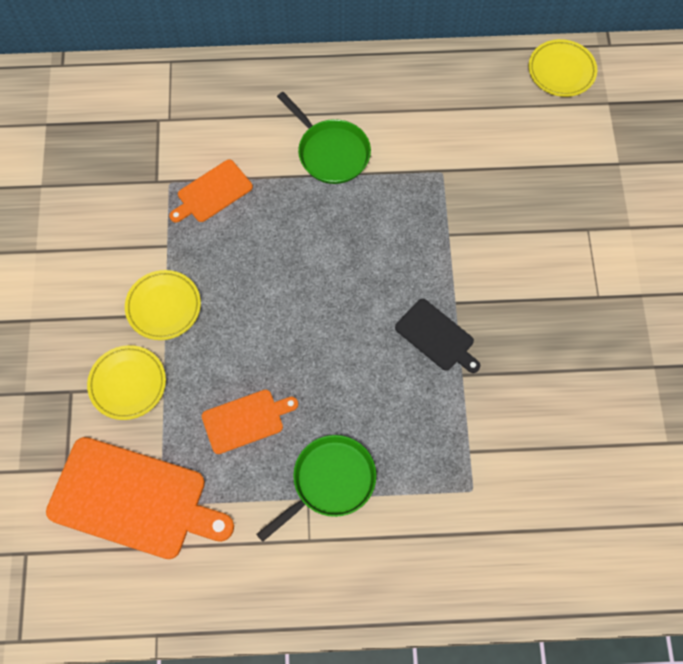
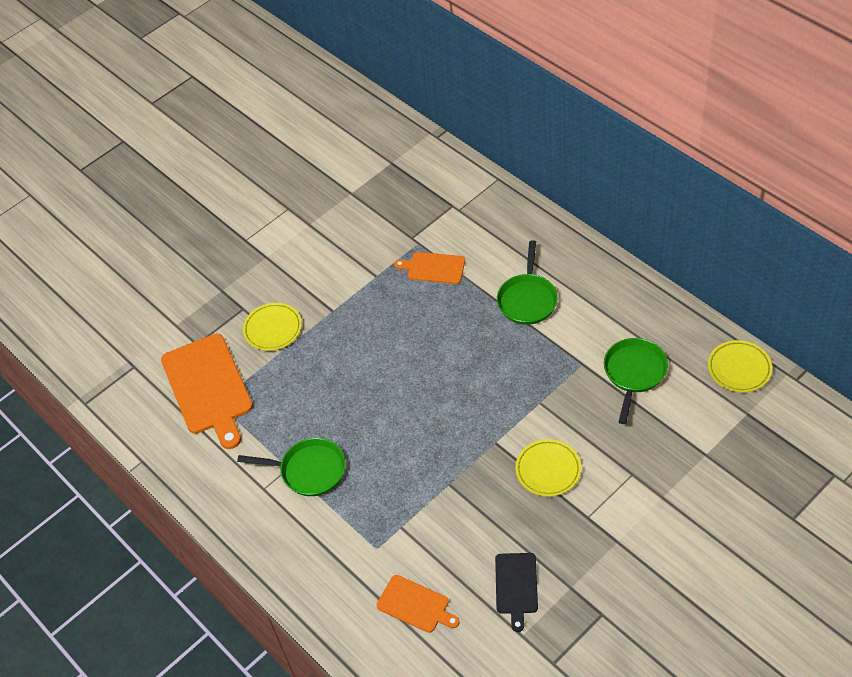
camera: 55 degrees right, 15 degrees down
(163, 307) = (336, 306): yellow plate -> yellow plate (548, 470)
(246, 420) = (306, 400): orange cutting board -> orange cutting board (415, 605)
(436, 337) = (460, 451): black cutting board -> black cutting board (516, 586)
(491, 143) = (634, 373): none -> green pan

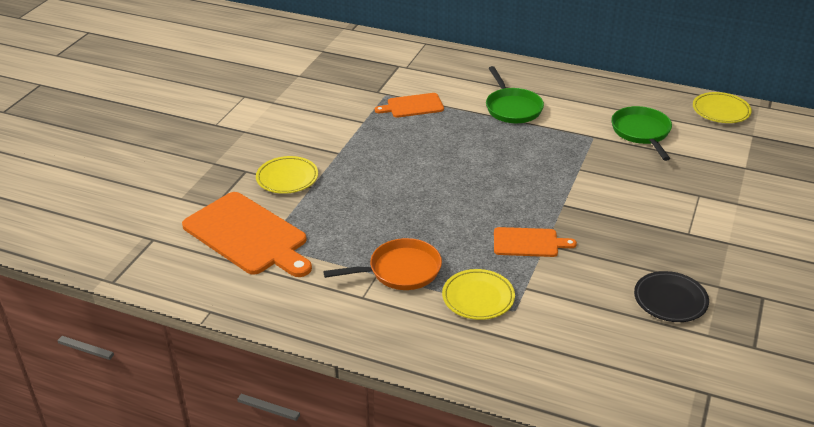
camera: 30 degrees left, 15 degrees down
(308, 470) = (400, 270): green pan -> orange pan
(415, 605) = (588, 343): orange cutting board -> orange cutting board (528, 243)
(516, 586) = (670, 300): black cutting board -> black plate
(548, 470) = (626, 211): yellow plate -> yellow plate (478, 298)

